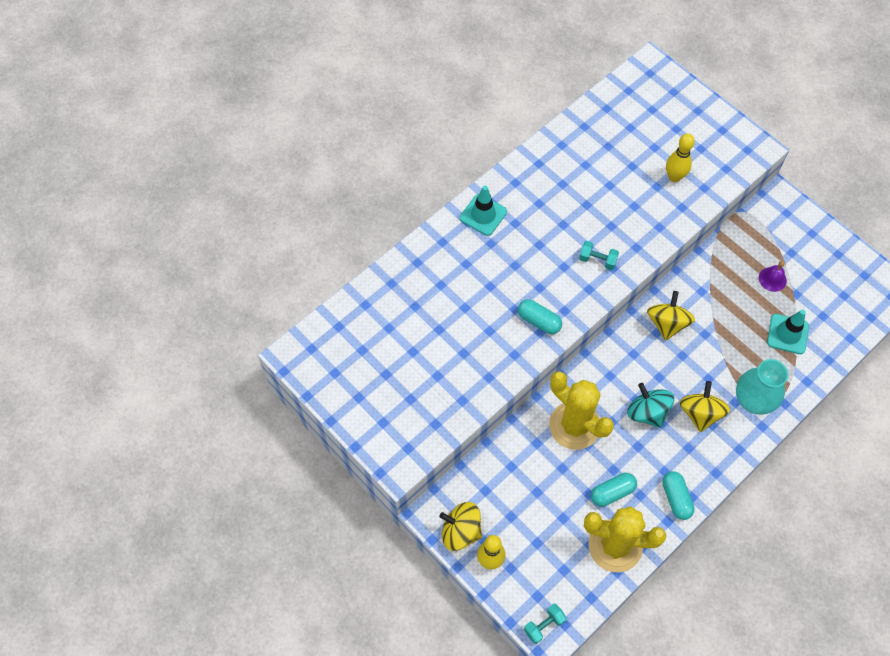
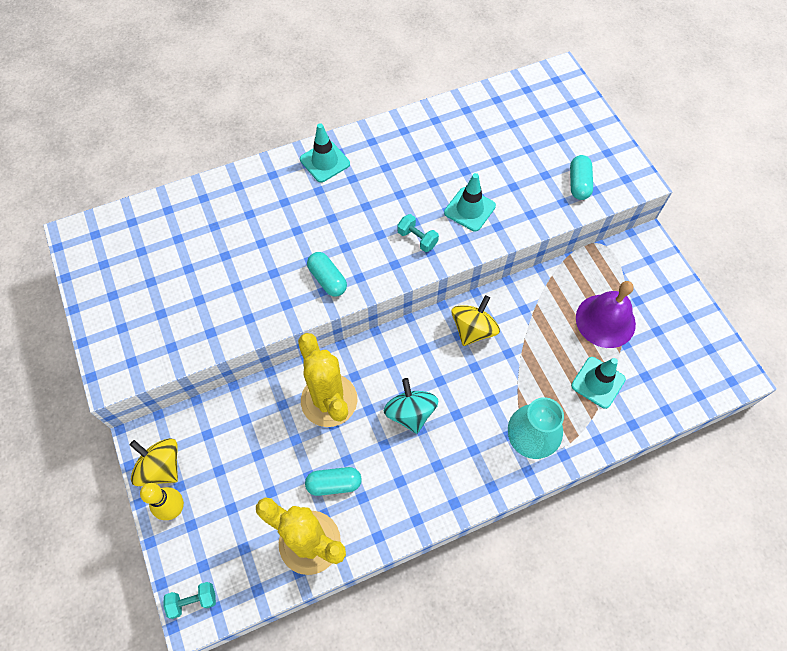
camera: 20 degrees right, 0 degrees up
(629, 219) = (469, 209): none -> turquoise traffic cone
(674, 177) = (536, 183): yellow bowling pin -> none
(676, 498) = (398, 515): turquoise capsule -> turquoise capsule (579, 184)
(700, 413) = (466, 433): yellow spinning top -> none
(772, 279) = (605, 320): purple bell -> purple bell, size x1.93

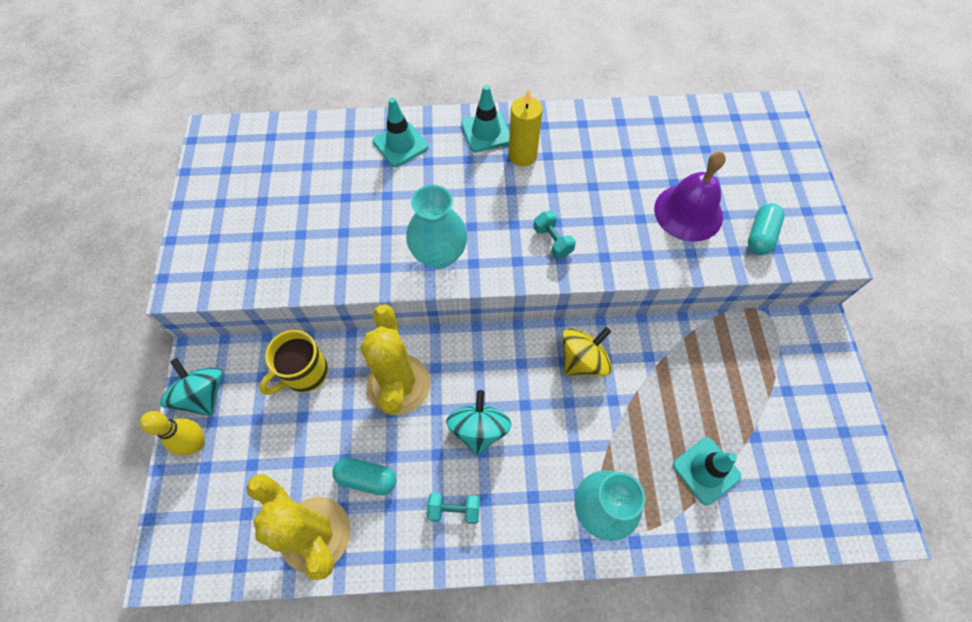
camera: 20 degrees right, 0 degrees up
(161, 467) = (203, 395): yellow spinning top -> turquoise spinning top
(193, 601) = (171, 551): turquoise dumbbell -> turquoise dumbbell (454, 510)
(244, 419) = (304, 373): none -> yellow mug
(327, 279) = (439, 255): turquoise capsule -> turquoise vase
(364, 173) = (522, 155): none -> yellow candle
(469, 209) = (623, 227): turquoise traffic cone -> turquoise traffic cone (400, 144)
(605, 320) = (740, 401): purple bell -> purple bell (688, 212)

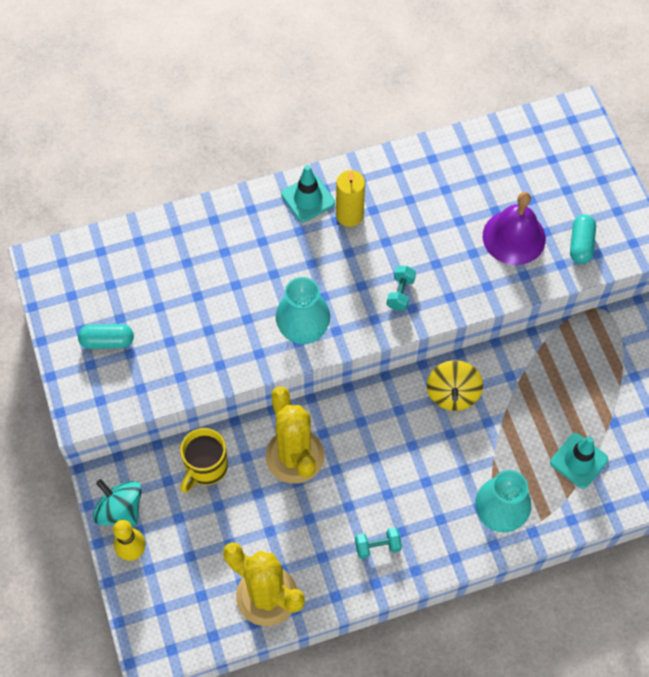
camera: 15 degrees left, 0 degrees up
(367, 478) = (294, 541): turquoise capsule -> turquoise capsule (107, 341)
(400, 144) = (230, 230): turquoise traffic cone -> none
(479, 429) = (378, 476): turquoise spinning top -> none
(552, 241) = (400, 293): turquoise dumbbell -> turquoise dumbbell turned 60 degrees clockwise
(583, 360) = (452, 394): yellow spinning top -> yellow spinning top turned 150 degrees clockwise

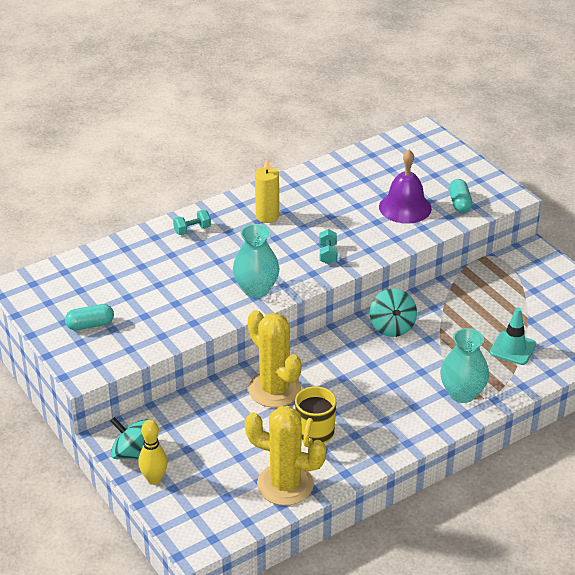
camera: 15 degrees left, 25 degrees down
(206, 468) = (199, 411): yellow mug -> yellow mug (314, 434)
(308, 198) = (229, 212): turquoise traffic cone -> none
(377, 546) = (368, 433): turquoise dumbbell -> turquoise dumbbell (192, 230)
(452, 394) = (392, 327): yellow spinning top -> turquoise spinning top

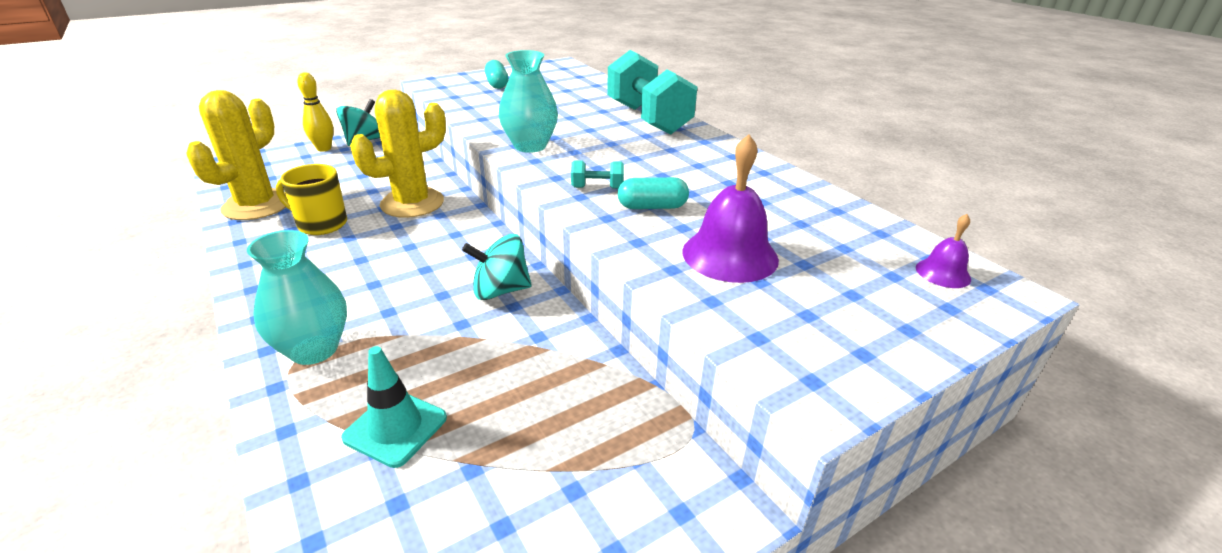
camera: 90 degrees right, 5 degrees down
(192, 230) = (648, 119): turquoise dumbbell -> turquoise dumbbell, size x2.47
(267, 216) = (682, 154): yellow candle -> none
(410, 145) = (943, 273): none -> purple bell
(459, 203) = (762, 317): turquoise capsule -> turquoise capsule (652, 207)

